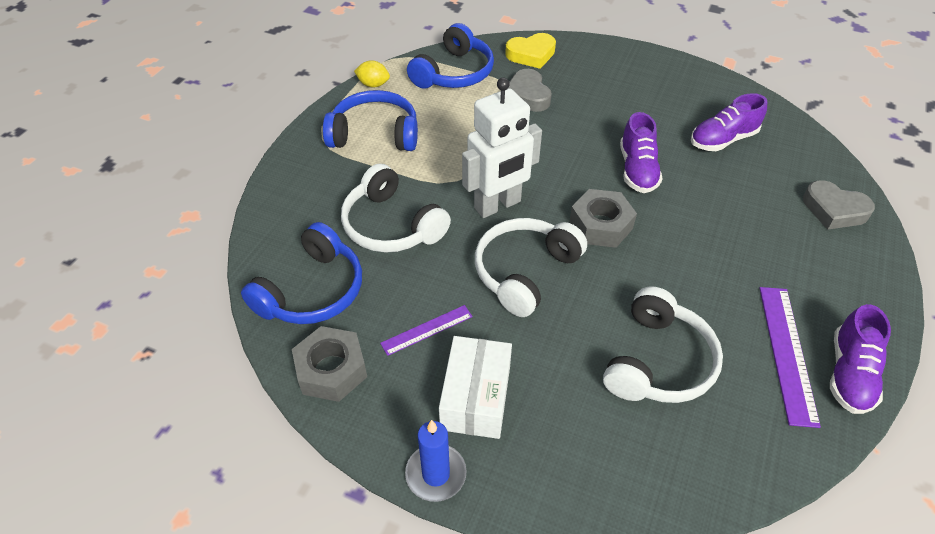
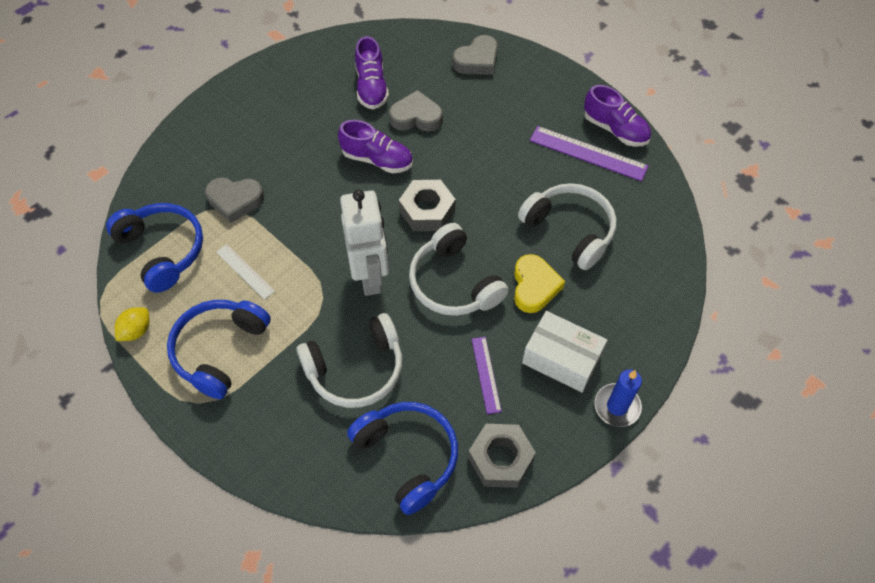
camera: 70 degrees left, 10 degrees up
(459, 124) = (245, 271): none -> white ruler
(531, 55) = (174, 174): yellow heart -> yellow heart (534, 286)
(713, 183) = (416, 117): none -> grey heart

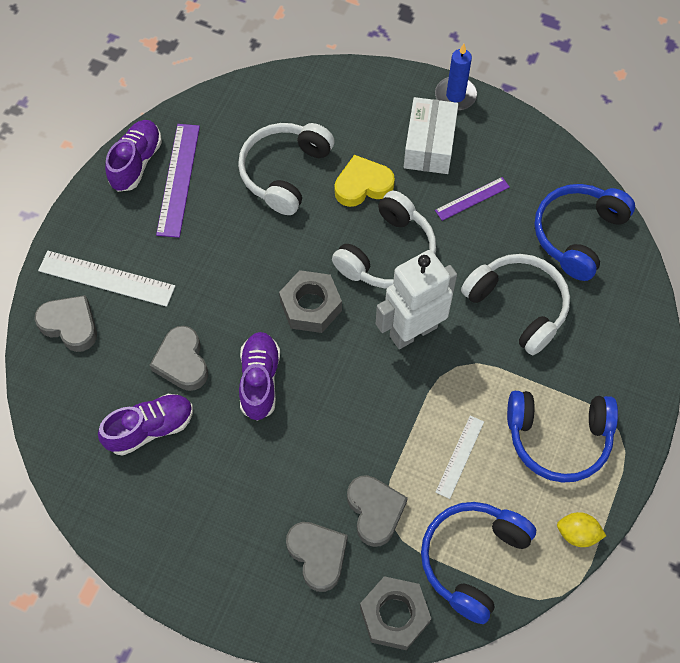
camera: 110 degrees left, 5 degrees up
(224, 157) = (318, 555): none -> grey heart
(500, 459) = (544, 166): grey nut -> grey nut (394, 615)
(509, 88) = (106, 278): none -> white ruler

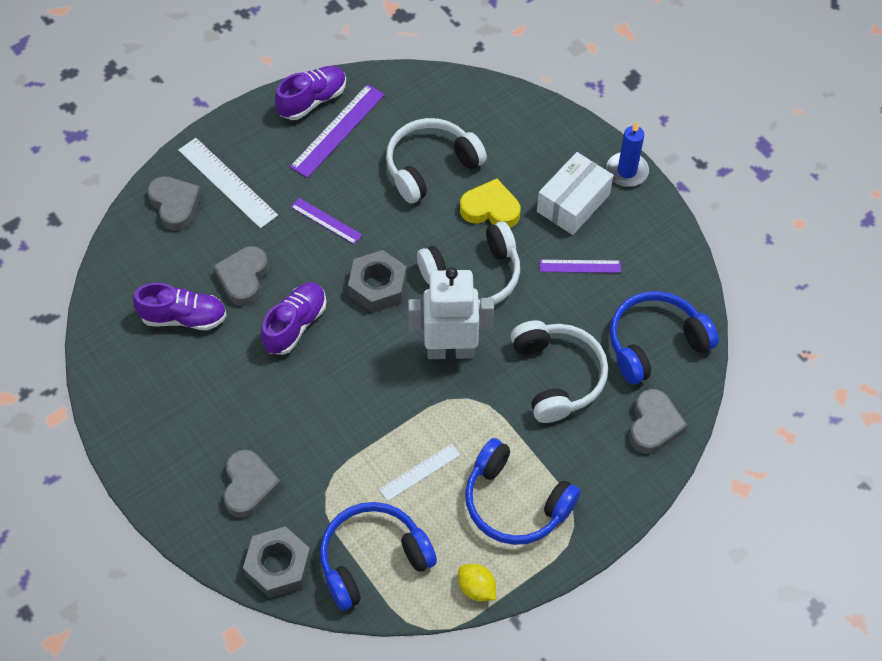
camera: 30 degrees right, 5 degrees down
(223, 269) = (326, 221): none -> purple ruler
(375, 511) = (318, 477): grey heart -> grey heart (654, 425)

